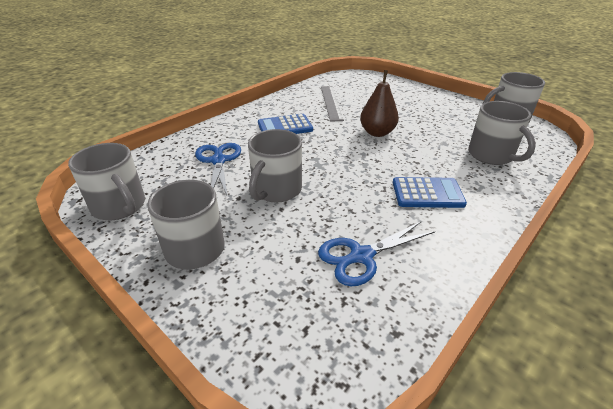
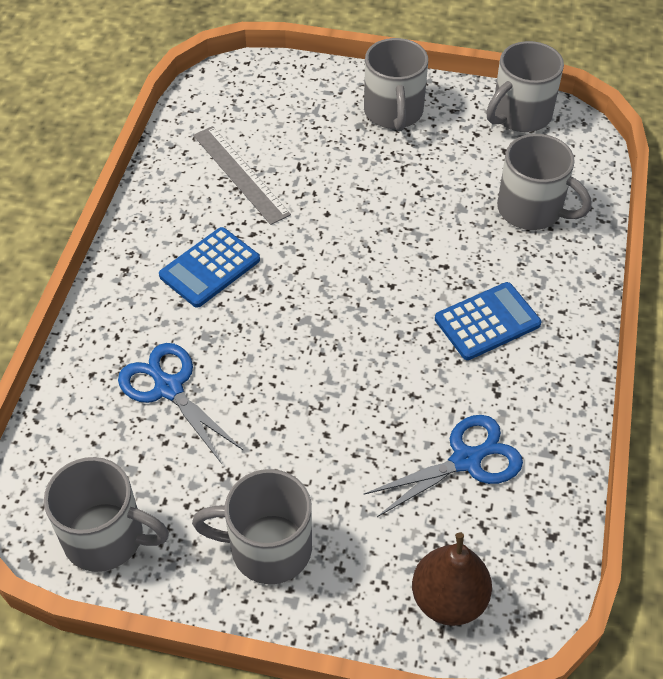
camera: 30 degrees left, 15 degrees up
(276, 190) = (296, 406): grey mug -> grey mug (393, 112)
(361, 256) = (466, 460): blue scissors -> blue scissors turned 150 degrees counterclockwise
(377, 133) = (357, 223): brown pear -> brown pear (448, 599)

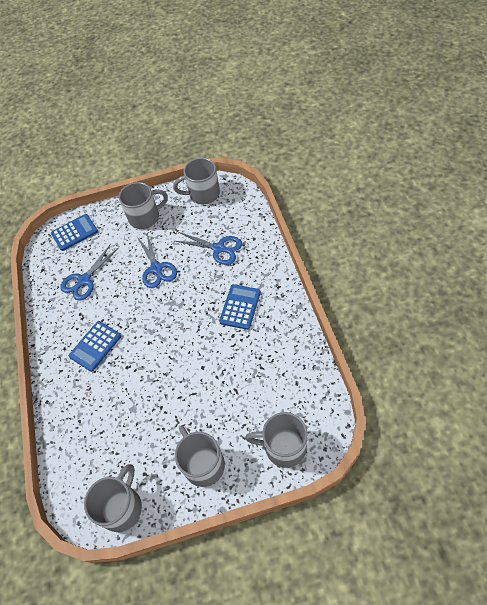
camera: 160 degrees right, 5 degrees up
(240, 174) = (263, 367): grey ruler -> none
(309, 409) = (156, 268): none -> blue scissors
(448, 599) = (74, 232): brown pear -> blue calculator
(532, 210) = (92, 428): grey mug -> grey mug (283, 447)

